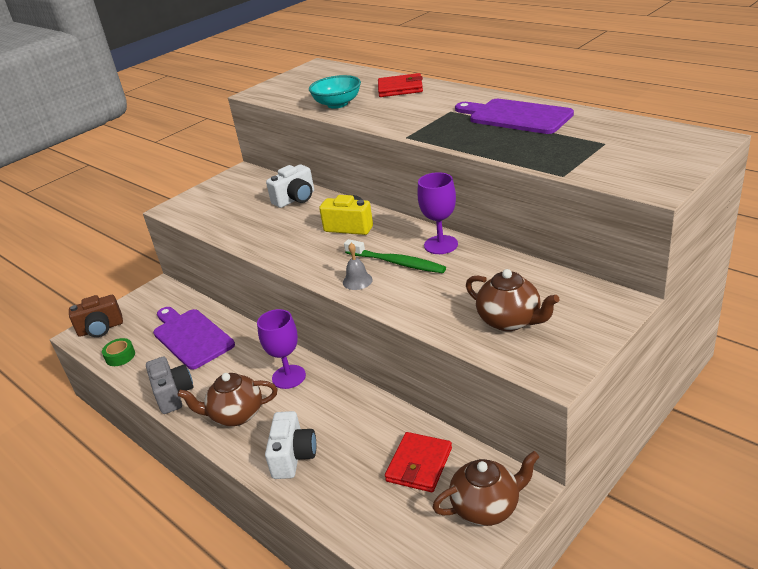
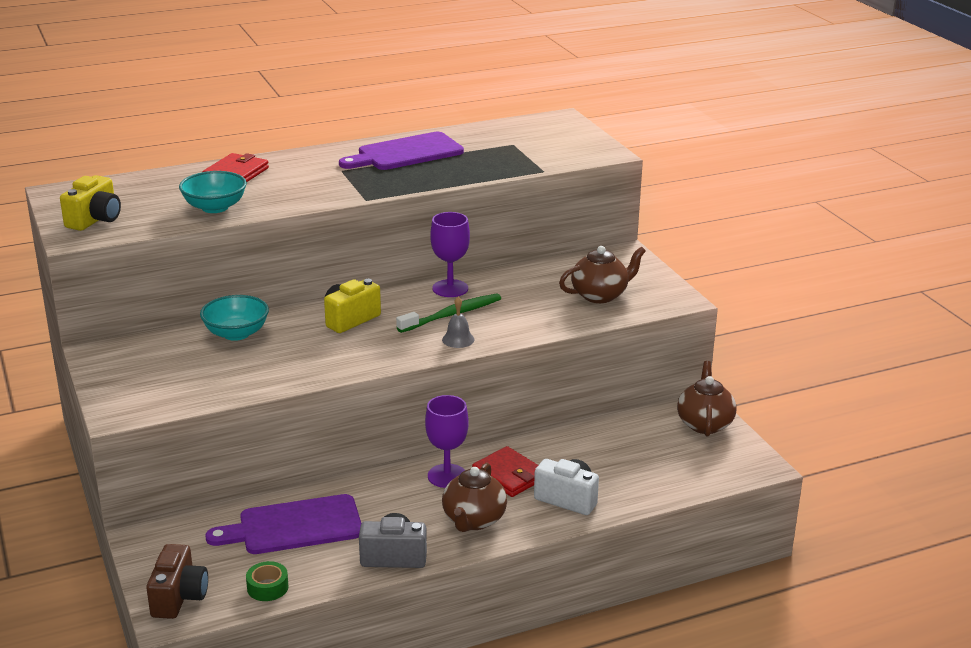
camera: 70 degrees left, 5 degrees down
(286, 87) = (95, 220): none -> yellow camera
(295, 199) = (236, 333): white camera -> turquoise bowl
(419, 464) = (635, 439): red wallet -> red wallet (509, 475)

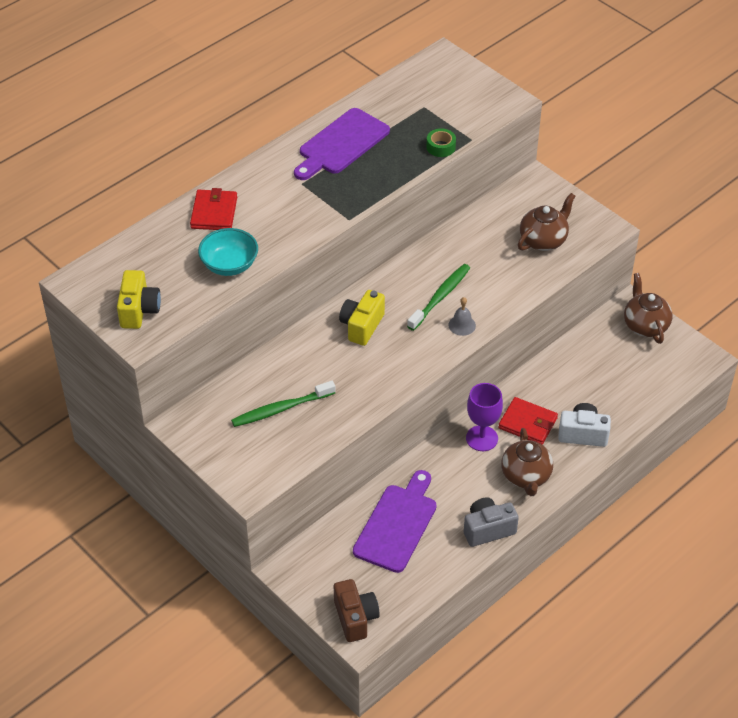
camera: 20 degrees left, 20 degrees up
(209, 362) = (281, 409): none -> green toothbrush
(236, 333) = (280, 370): turquoise bowl -> none
(267, 587) = (414, 587): green tape -> green tape (441, 147)
(294, 526) = (397, 524): purple cutting board -> purple cutting board turned 150 degrees clockwise
(450, 288) = (420, 265): purple goblet -> none

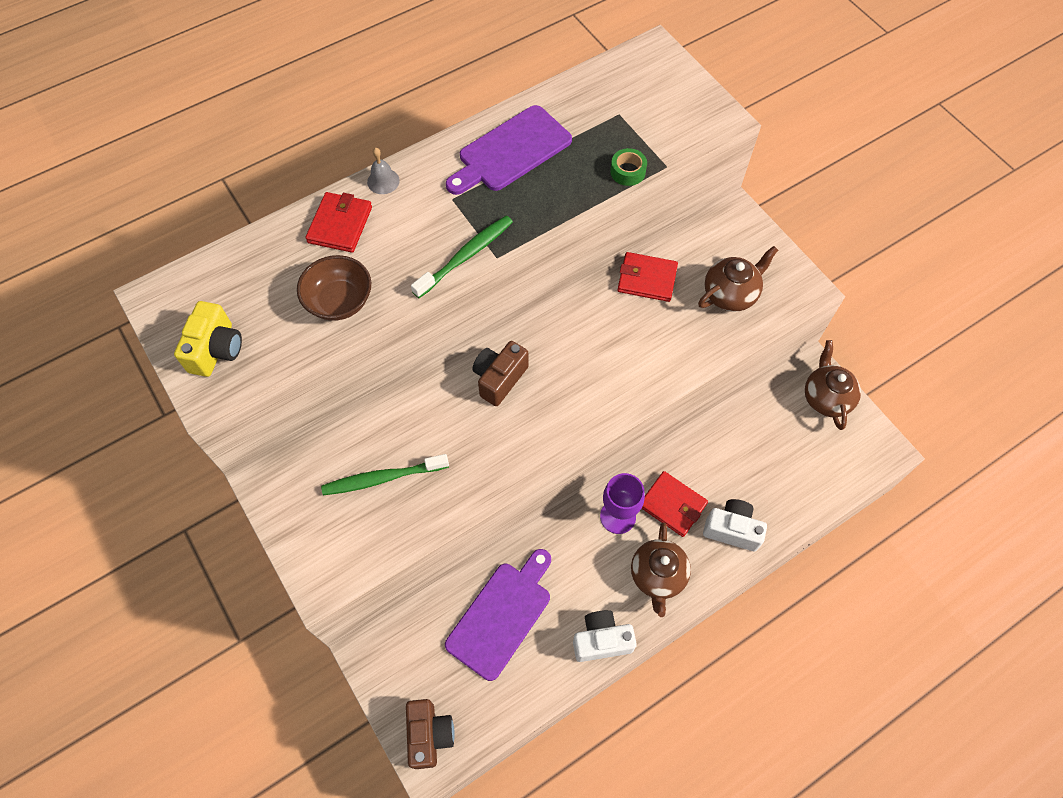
camera: 10 degrees right, 15 degrees up
(229, 265) = (339, 301): turquoise bowl -> brown bowl
(362, 326) = (499, 379): yellow camera -> brown camera
(440, 297) = (597, 353): green toothbrush -> green toothbrush (466, 256)
(462, 325) = (614, 395): grey bell -> grey bell (383, 181)
(470, 238) = (647, 279): none -> red wallet
(488, 529) = (601, 640): grey camera -> white camera

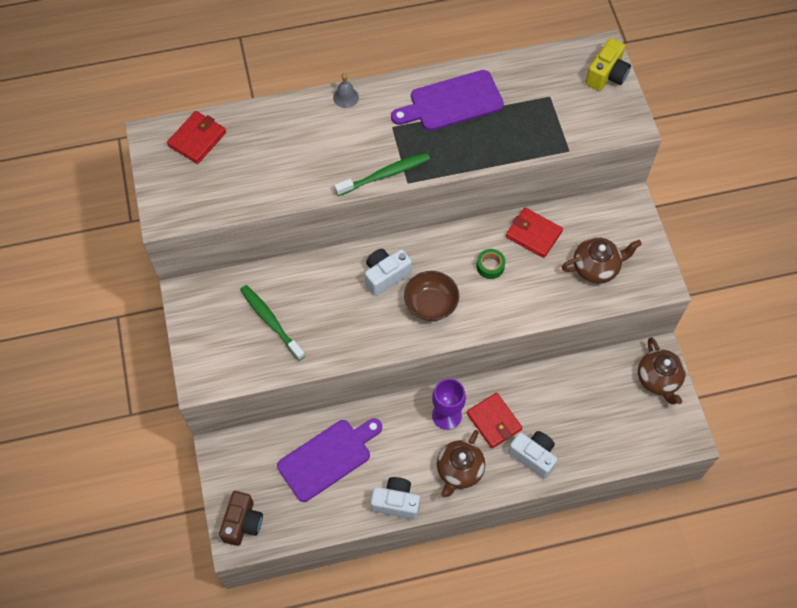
camera: 20 degrees right, 0 degrees up
(216, 350) = (181, 189): yellow camera -> yellow camera (606, 75)
(339, 301) = (280, 180): brown bowl -> brown bowl (431, 304)
(340, 225) = (301, 122): red wallet -> red wallet (197, 139)
(382, 478) = (271, 321): green toothbrush -> green toothbrush turned 45 degrees clockwise
(499, 379) = (385, 276): brown camera -> white camera
(627, 171) = (536, 146): green tape -> green tape (490, 266)
(826, 397) = (658, 379): brown teapot -> brown teapot turned 150 degrees clockwise

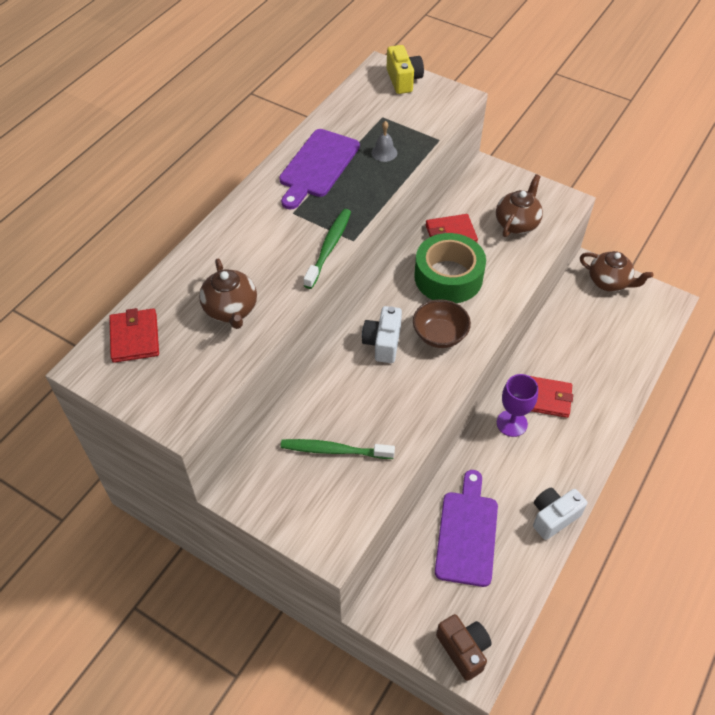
camera: 45 degrees left, 10 degrees down
(346, 97) = (229, 218): grey bell -> grey bell (384, 152)
(459, 471) = (566, 453): brown teapot -> brown teapot (231, 310)
(490, 266) = (448, 277): green tape -> green tape, size x2.41
(533, 456) = (599, 398): white camera -> none

